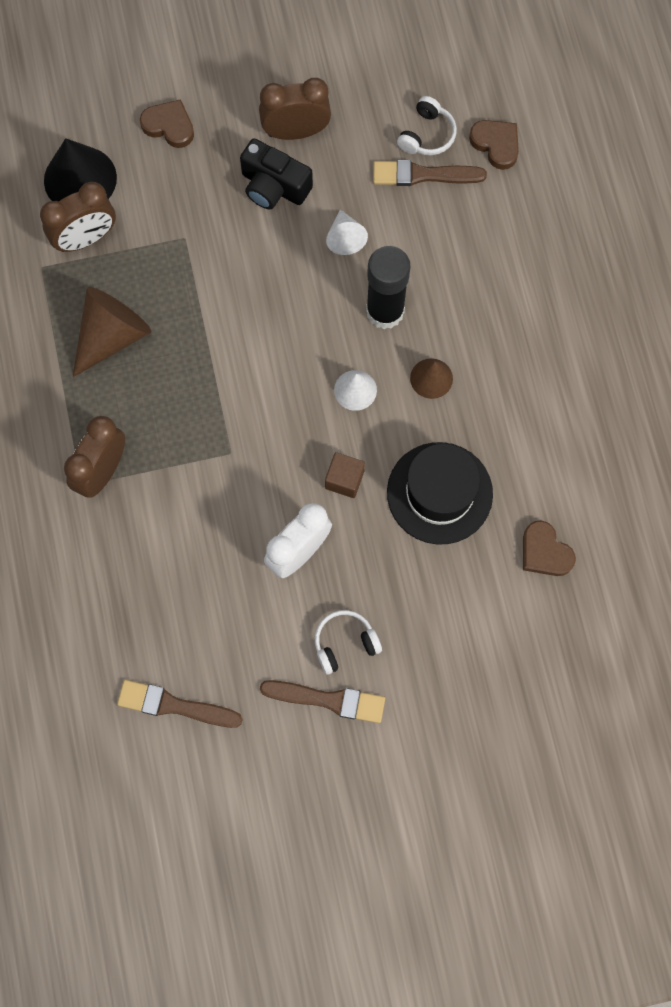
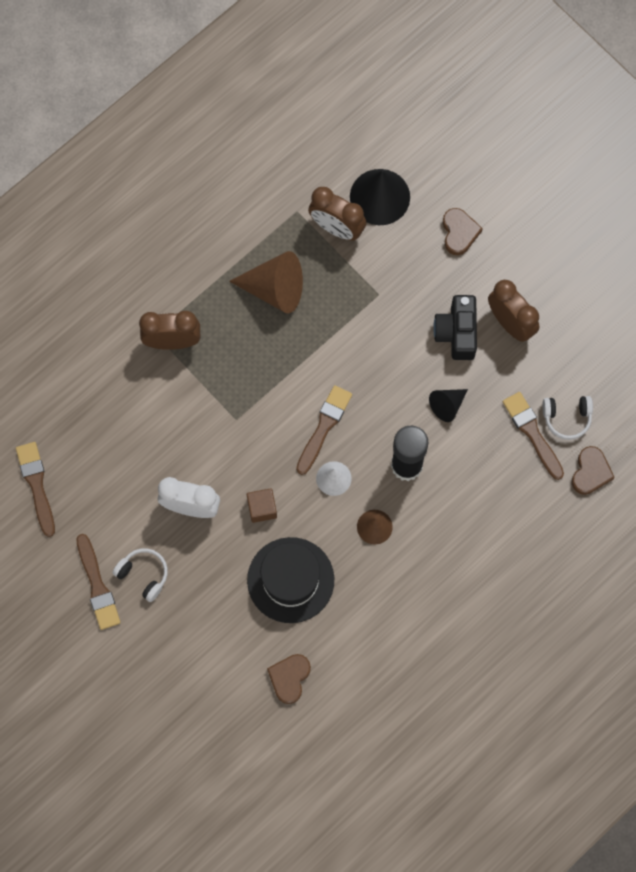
camera: 60 degrees right, 0 degrees up
(294, 369) = (324, 427): none -> brown brush
(345, 238) = (447, 405): white cone -> black cone

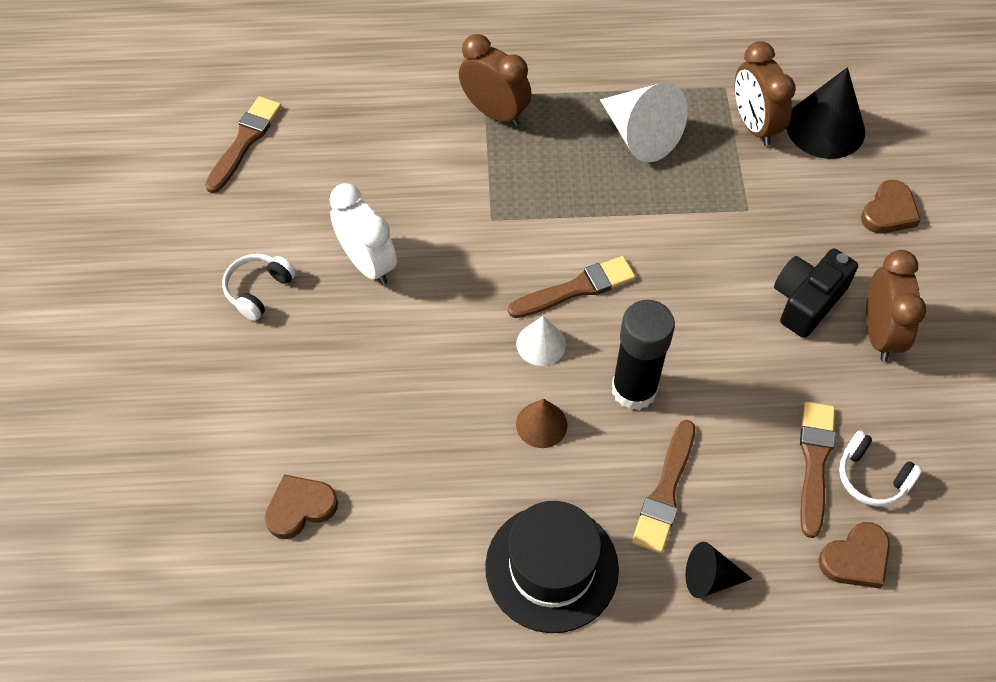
camera: 40 degrees right, 15 degrees down
(97, 586) = (205, 267): brown brush -> brown brush (665, 491)
(143, 574) = (258, 290): white headphones -> white headphones turned 135 degrees counterclockwise
(262, 508) = (437, 317): brown cube -> none
(274, 289) = (640, 135): brown cone -> white cone
(290, 580) = (399, 408): black hat -> black hat (551, 567)
(447, 405) = (734, 363): black cone -> black cone (710, 578)

